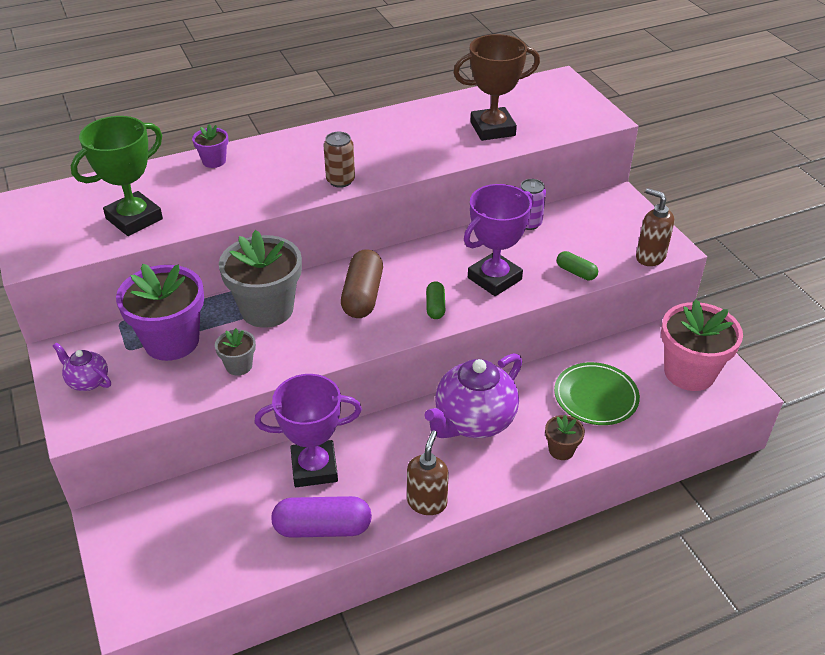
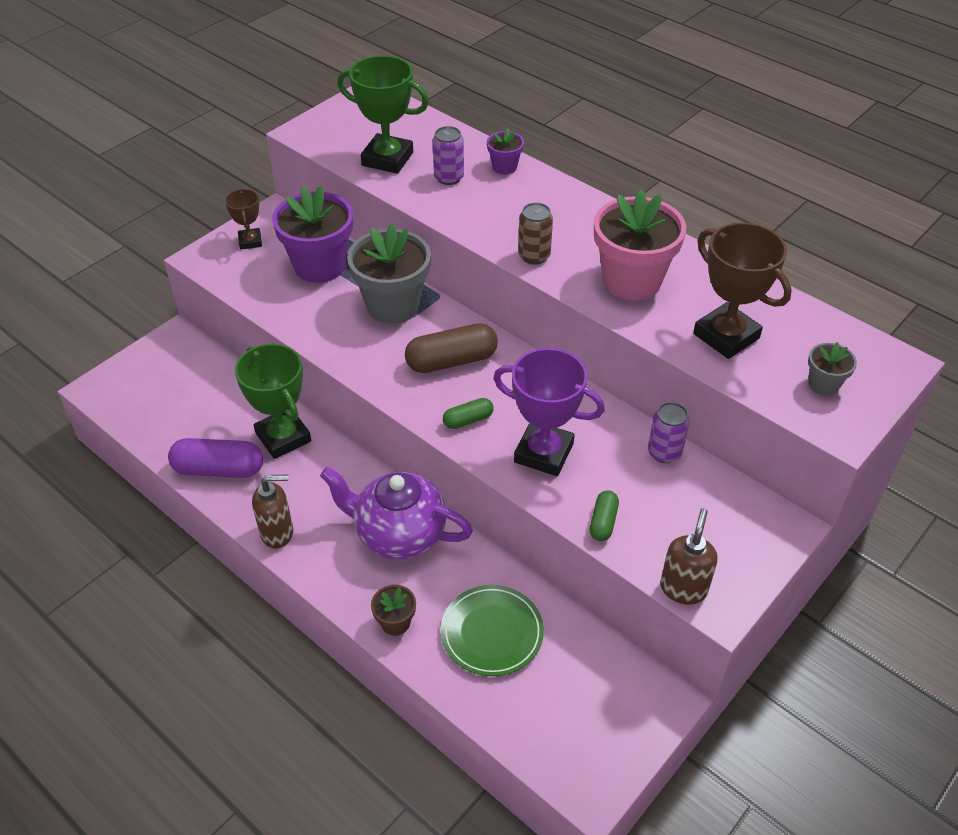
camera: 65 degrees right, 5 degrees up
(87, 381) = (250, 241): purple teapot -> brown trophy
(198, 193) = (449, 177): none -> purple can
(239, 366) = (311, 317): grey flower pot -> grey flower pot (823, 384)
(314, 468) = (283, 437): purple trophy -> green trophy
(322, 528) = (219, 469): purple capsule -> purple capsule turned 60 degrees counterclockwise
(689, 372) = (587, 721): pink flower pot -> pink flower pot (631, 281)

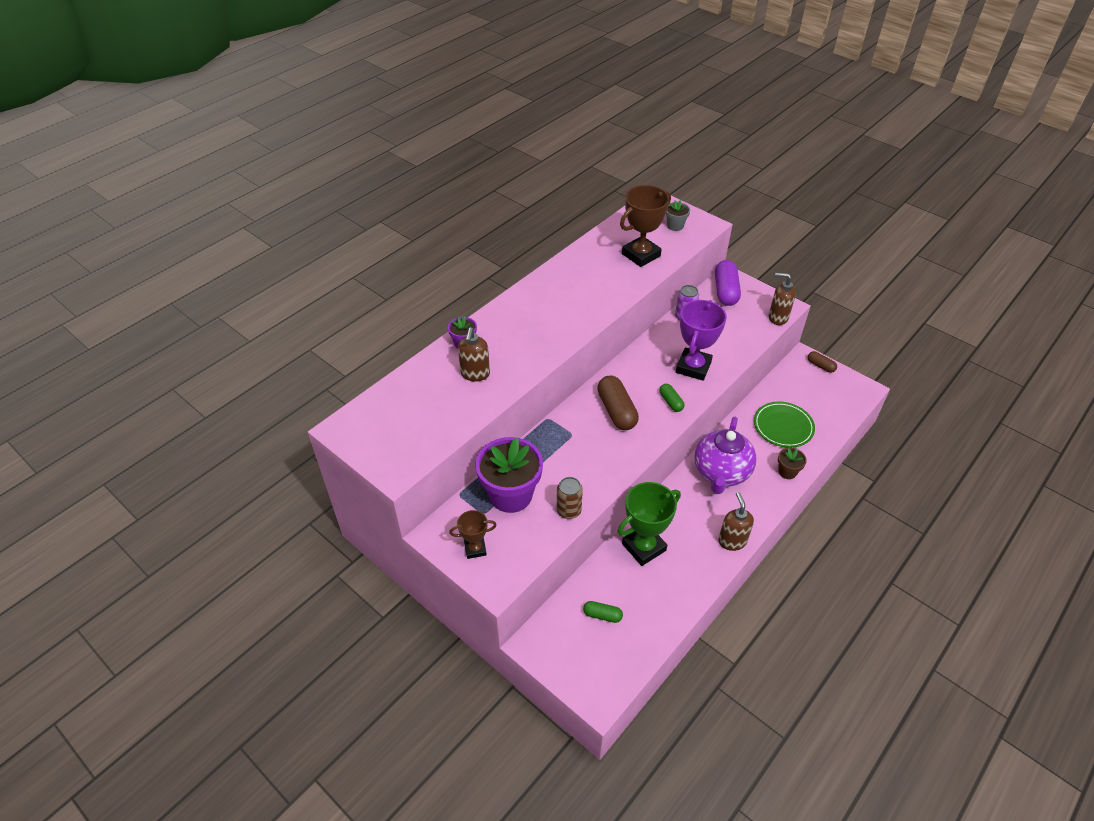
camera: 90 degrees left, 0 degrees up
(219, 469) = (680, 586): purple capsule -> purple capsule (725, 291)
(387, 159) = (445, 411): green trophy -> none
(393, 305) = (559, 445): grey flower pot -> none
(449, 177) = (475, 374): purple can -> brown soap dispenser
(534, 256) = (570, 330): brown can -> brown can (569, 510)
(603, 522) = (741, 344): green capsule -> green capsule (602, 615)
(631, 281) = (593, 288): pink flower pot -> none
(648, 723) = (820, 366): none -> brown capsule

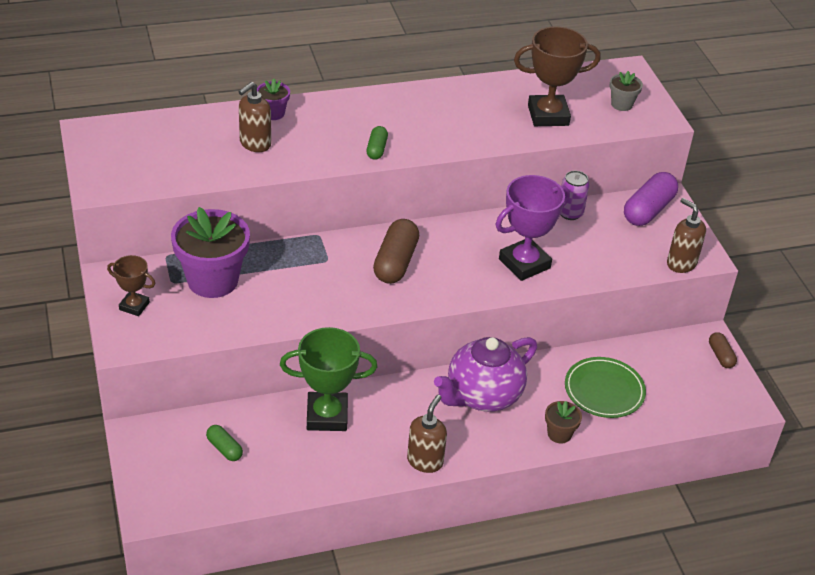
camera: 30 degrees right, 5 degrees down
(569, 510) = (253, 322): brown can -> none
(671, 402) = (462, 283): green capsule -> green capsule (376, 149)

